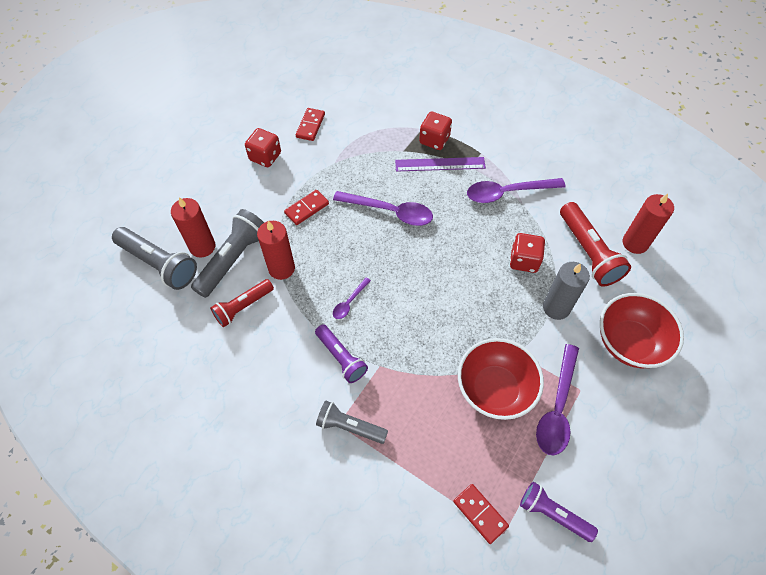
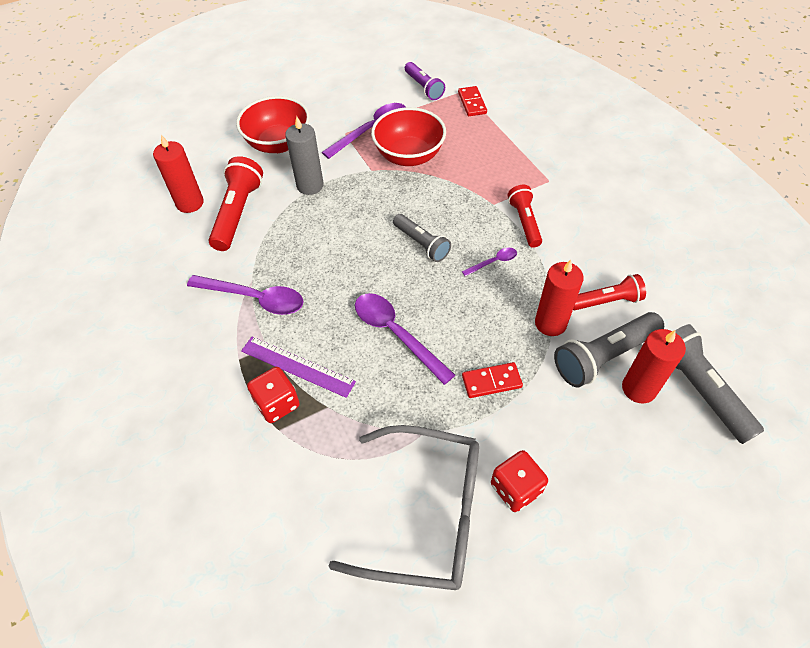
camera: 150 degrees left, 5 degrees down
(310, 126) = (426, 514): red domino -> grey glasses
(341, 357) = (524, 222): purple flashlight -> red flashlight
(350, 427) = (540, 176): grey flashlight -> grey flashlight (421, 244)
(524, 260) = (301, 230): red dice -> none

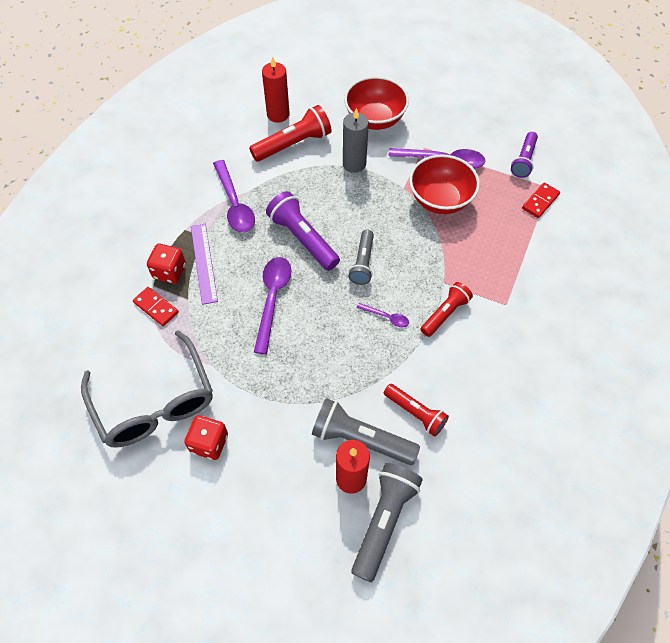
camera: 50 degrees right, 5 degrees up
(352, 270) = (303, 239): none -> purple flashlight
(491, 381) = (280, 379): red domino -> red domino (156, 307)
(550, 323) = (361, 387): red candle -> none

